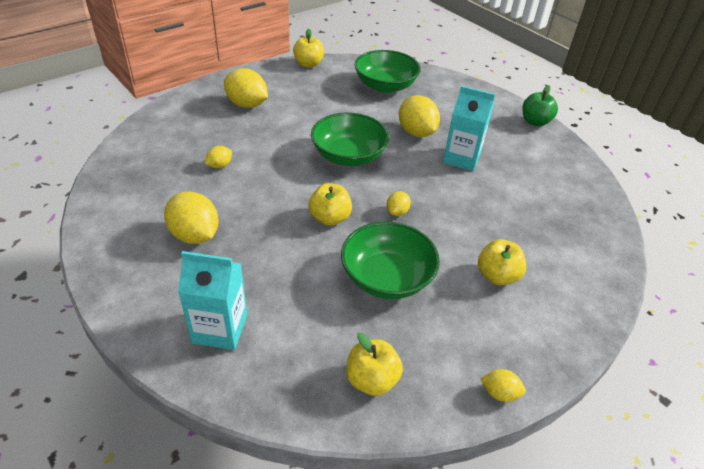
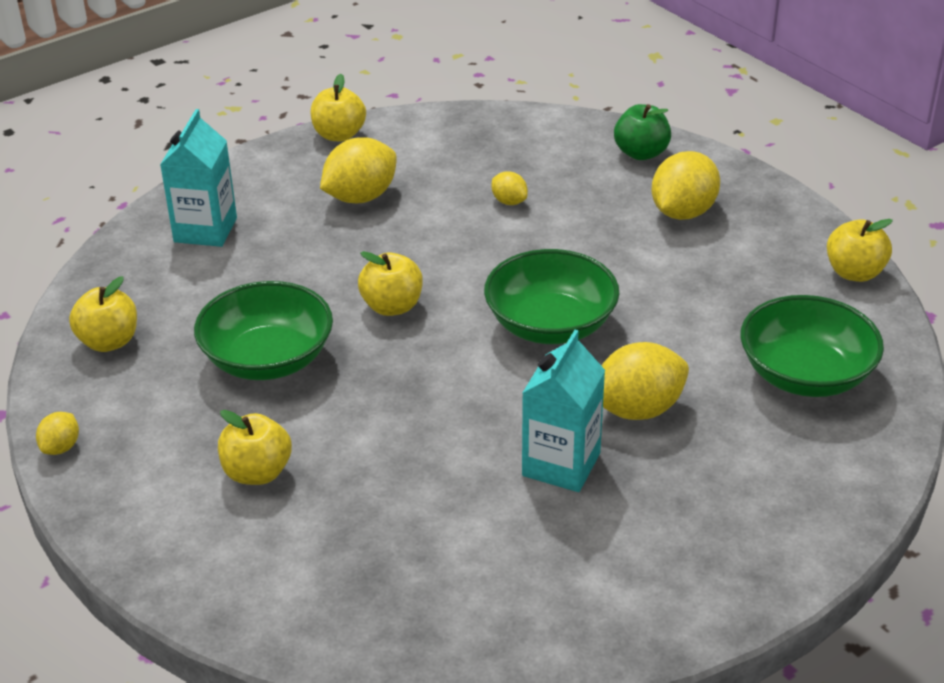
camera: 95 degrees right, 5 degrees down
(97, 249) = (339, 135): none -> yellow apple
(397, 212) = (406, 374): yellow lemon -> none
(535, 122) = (722, 604): green apple -> green apple (641, 153)

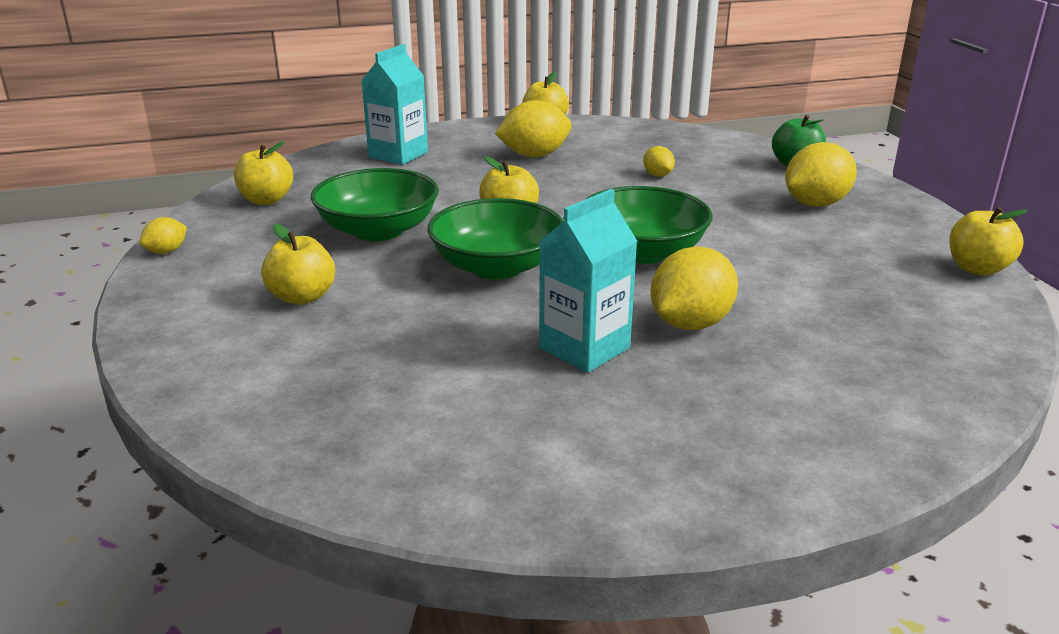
camera: 20 degrees right, 10 degrees down
(637, 409) = (690, 324): yellow lemon -> yellow lemon turned 45 degrees counterclockwise
(805, 374) = (888, 332): green bowl -> green bowl (497, 267)

